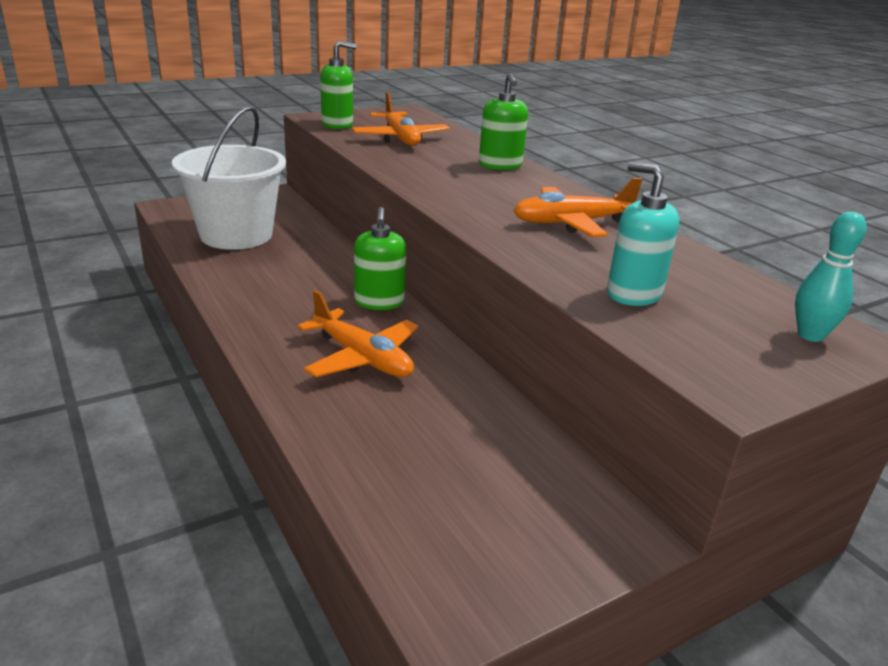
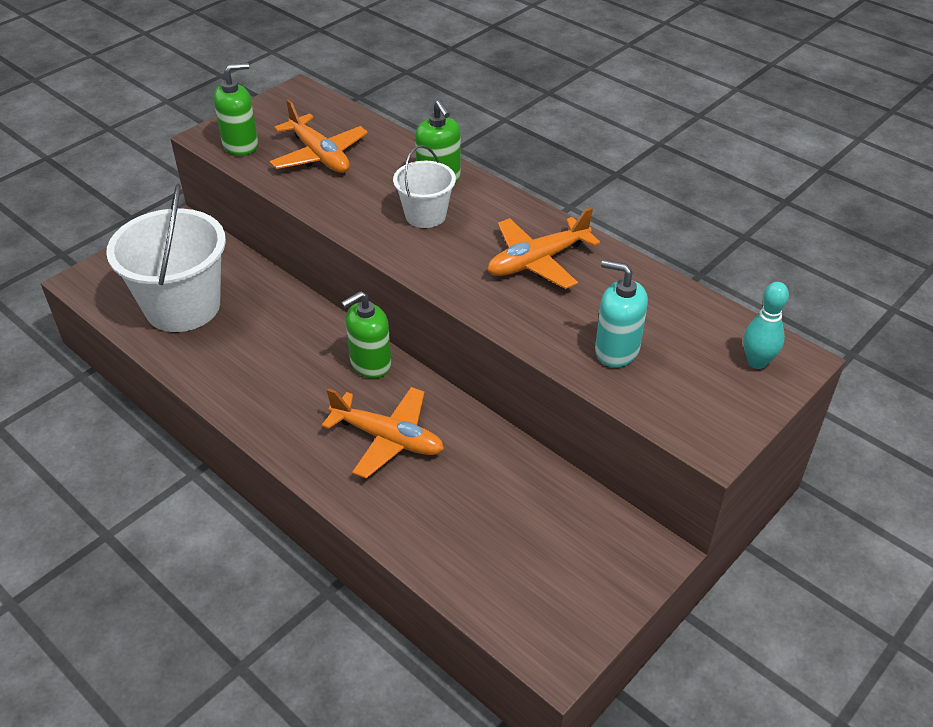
camera: 15 degrees left, 15 degrees up
(379, 302) = (370, 364): green soap dispenser -> green soap dispenser turned 75 degrees clockwise
(474, 180) = (425, 215): none -> white bucket

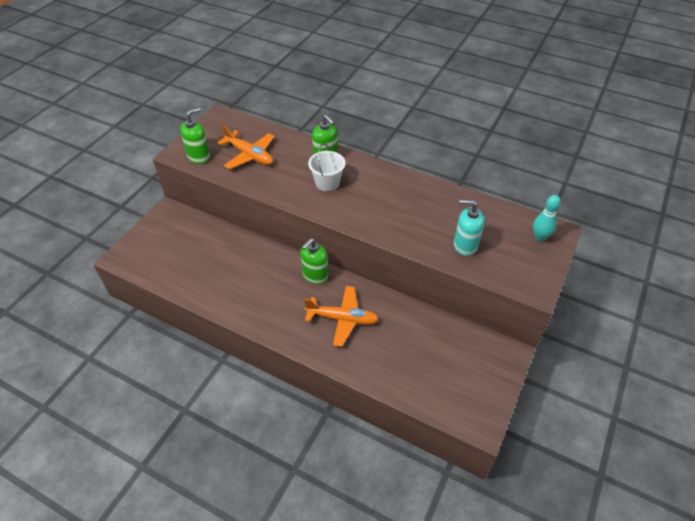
camera: 15 degrees left, 5 degrees up
(182, 306) = (189, 262): white bucket -> none
(537, 261) = (401, 200): orange plane -> none

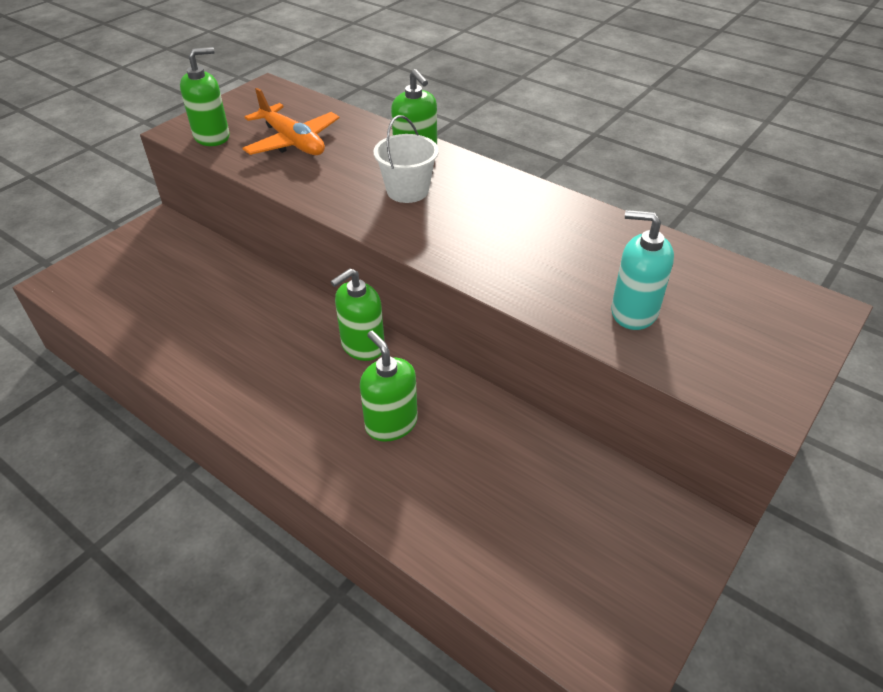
camera: 10 degrees right, 5 degrees down
(342, 319) = (391, 424): orange plane -> green soap dispenser
(539, 237) = (783, 314): turquoise bowling pin -> none

